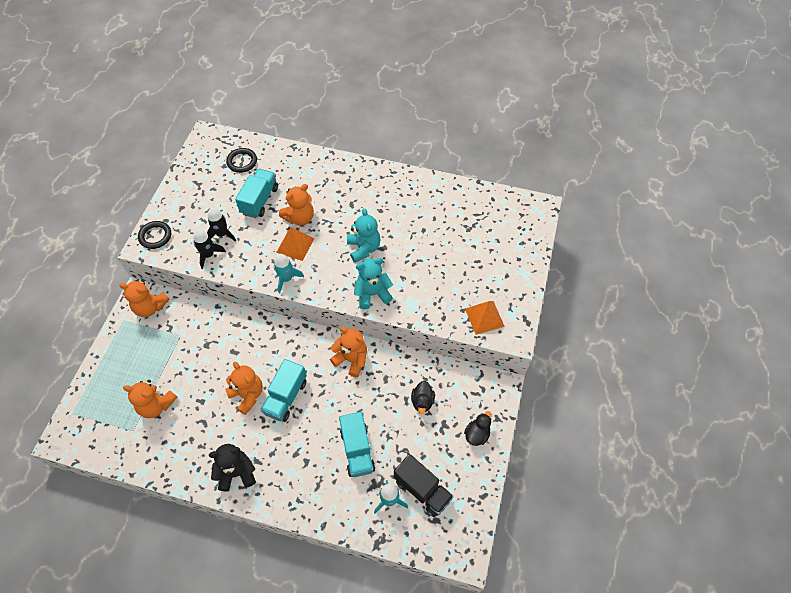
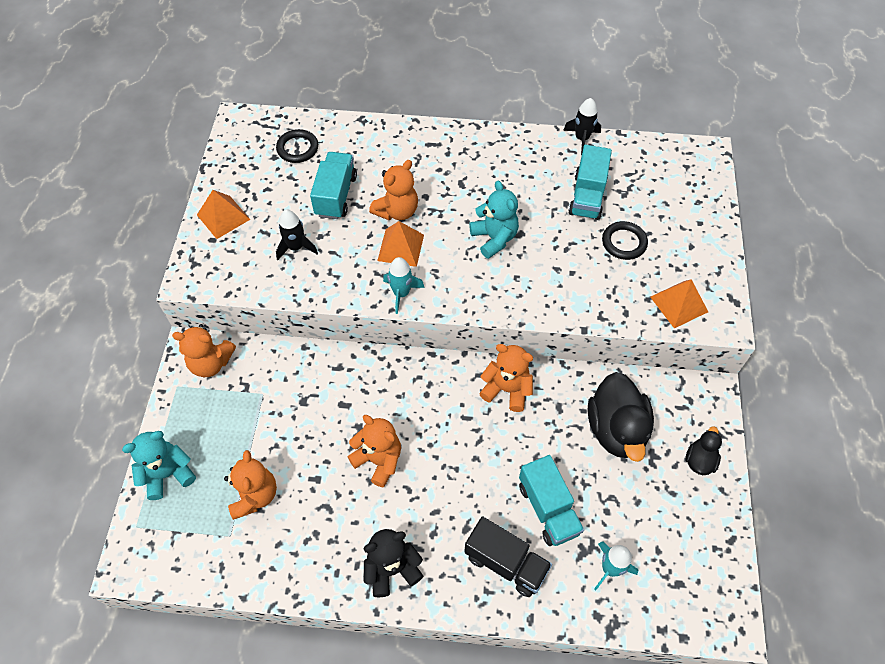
camera: 10 degrees left, 0 degrees up
(155, 236) = (203, 263): black ring -> black ring (624, 242)
(156, 405) = (254, 495): orange teddy bear -> orange teddy bear turned 105 degrees counterclockwise
(177, 205) = (223, 217): none -> orange pyramid
(208, 255) = (285, 277): black rocket -> black rocket (581, 139)
(286, 397) = (431, 454): turquoise truck -> turquoise truck (587, 196)
(372, 294) = (523, 296): turquoise teddy bear -> turquoise teddy bear (168, 474)
(422, 401) = (616, 429): black duck -> black duck, size x1.96
(422, 490) = (649, 546): black truck -> black truck (506, 563)

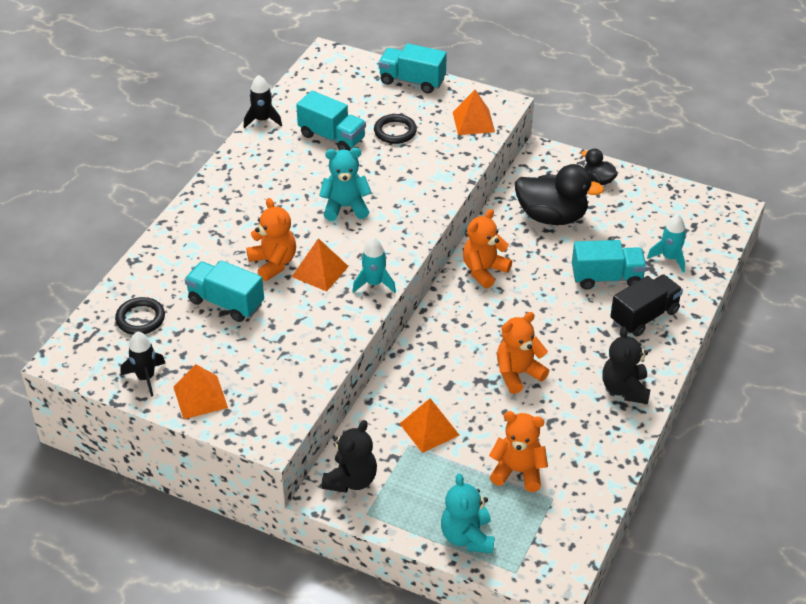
camera: 70 degrees left, 15 degrees down
(211, 363) = (351, 480): orange teddy bear -> black teddy bear
(285, 405) = (429, 429): none -> orange pyramid
(296, 247) = (276, 346): black rocket -> black rocket (146, 377)
(711, 232) = (412, 81): none -> turquoise truck

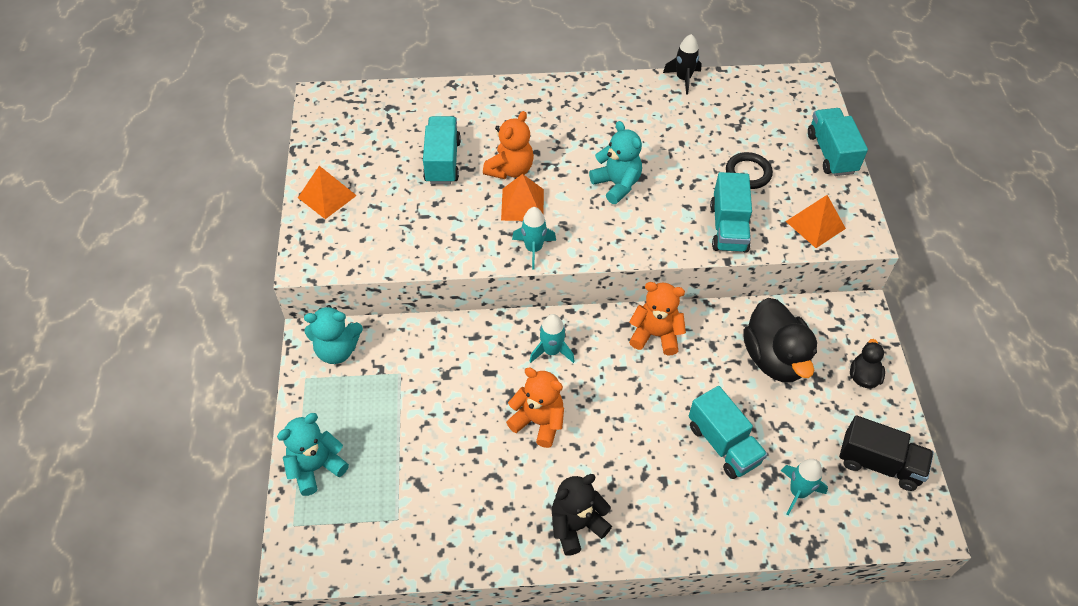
camera: 60 degrees right, 10 degrees up
(140, 319) = (391, 120): black ring -> none
(146, 377) = (329, 154): black rocket -> none
(332, 137) = (701, 133): turquoise truck -> turquoise truck (728, 228)
(351, 480) = (337, 350): black teddy bear -> turquoise teddy bear
(429, 429) = (427, 381): orange pyramid -> none
(455, 338) = (551, 351): none -> turquoise rocket
(518, 471) = (415, 475): orange teddy bear -> none
(644, 316) = (692, 502): black truck -> black truck (879, 463)

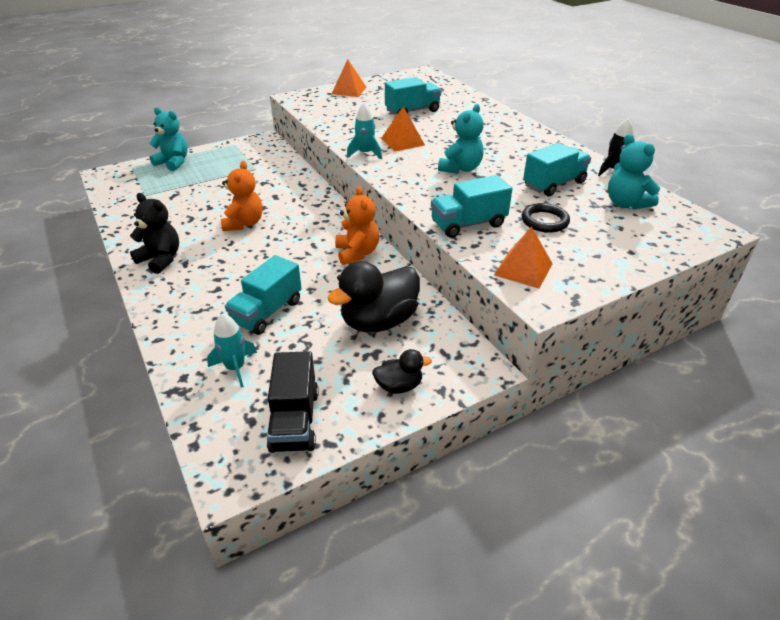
camera: 65 degrees right, 15 degrees down
(337, 350) = (261, 147): turquoise teddy bear -> turquoise teddy bear (626, 203)
(510, 169) = (430, 131): orange teddy bear -> none
(551, 351) = (309, 214): turquoise rocket -> none
(831, 153) = (631, 261): turquoise truck -> turquoise truck (554, 184)

